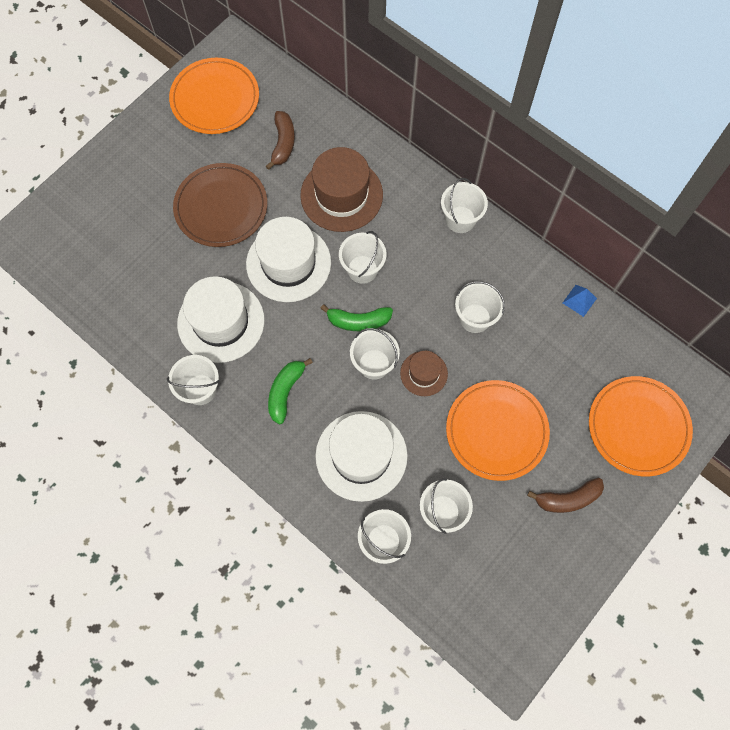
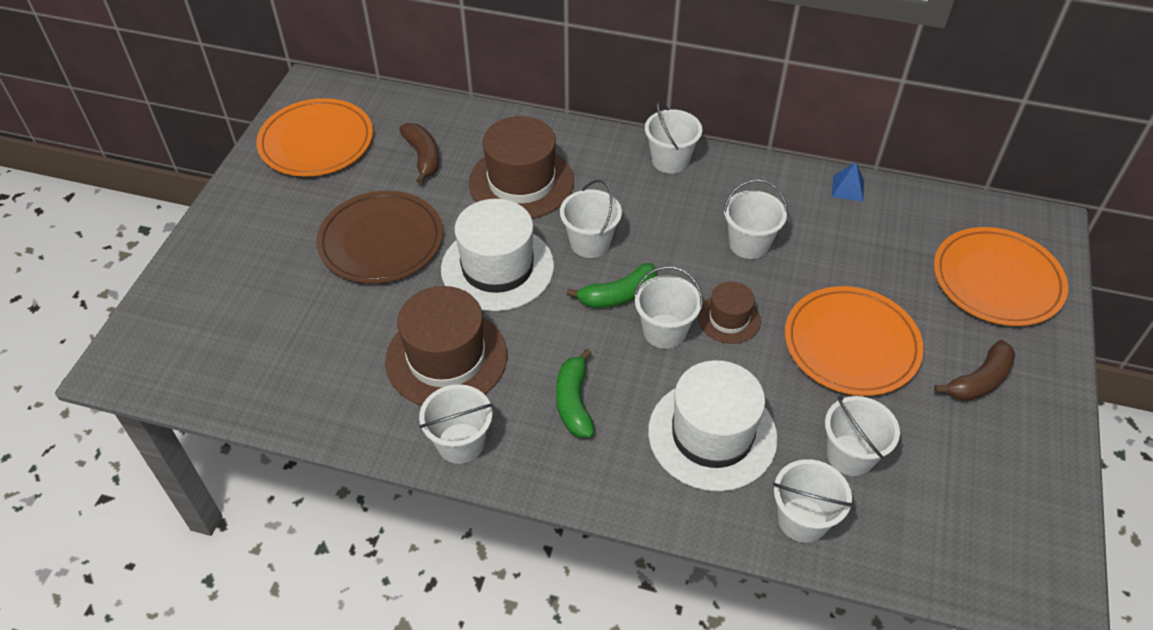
camera: 25 degrees left, 20 degrees down
(221, 322) = (446, 358): white hat -> brown hat

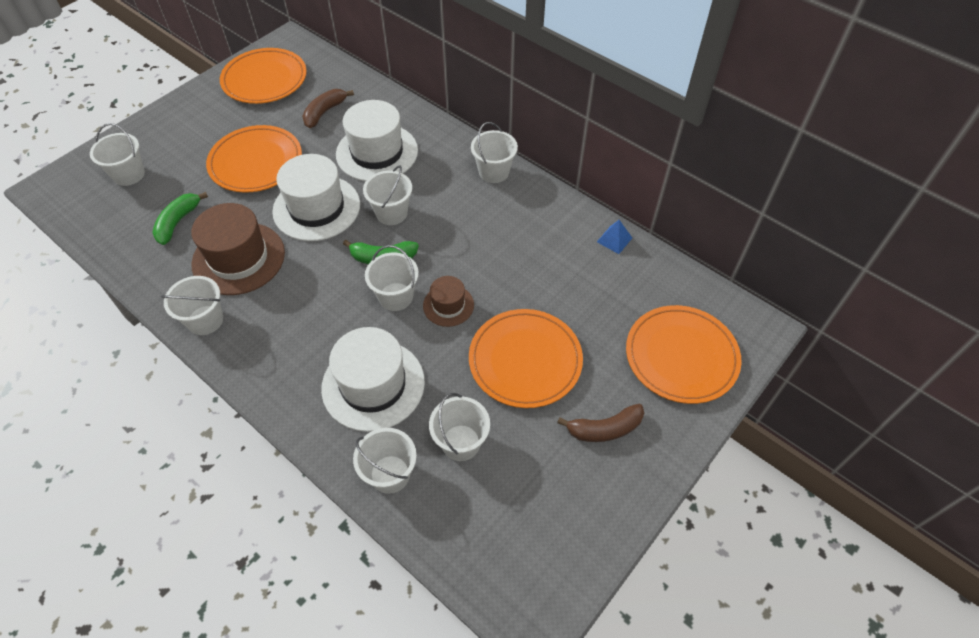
camera: 25 degrees right, 5 degrees up
(381, 241) = (256, 162): brown plate -> orange plate
(423, 157) = (324, 112): brown banana -> brown banana turned 150 degrees counterclockwise
(521, 182) = (377, 152): brown hat -> white hat
(574, 402) = (297, 322): green banana -> green banana (178, 222)
(749, 244) = (505, 255): white bucket -> white bucket (129, 174)

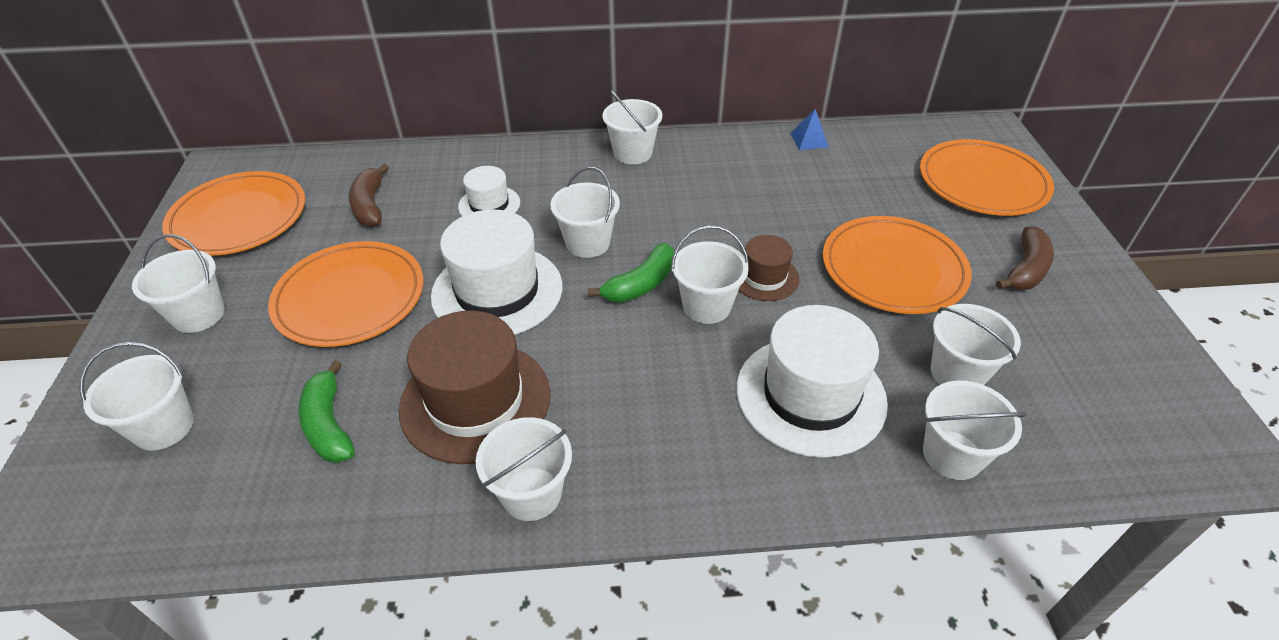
camera: 45 degrees left, 10 degrees down
(194, 126) = (199, 315): none -> white bucket
(377, 152) = (489, 204): white hat -> white hat, size x0.53

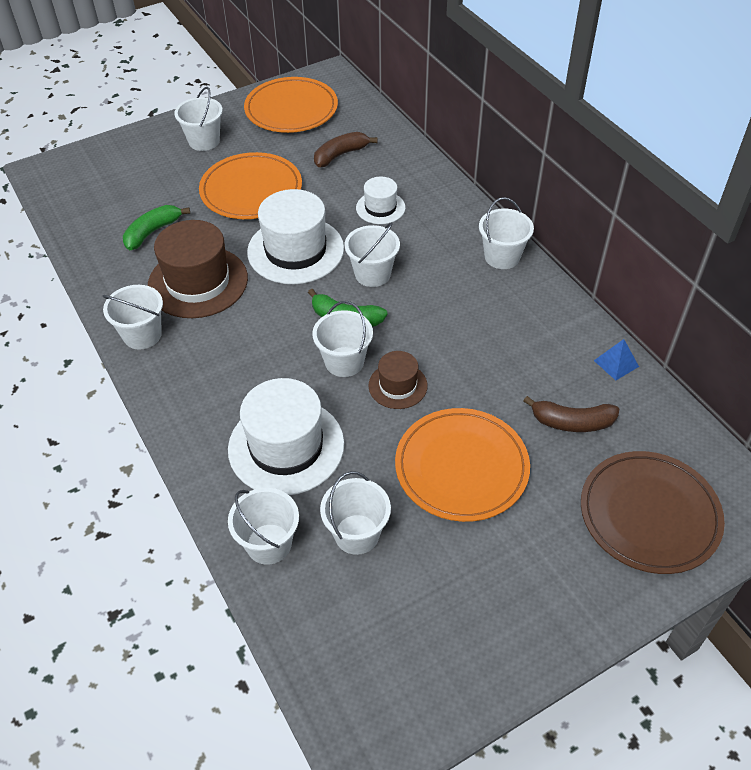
camera: 65 degrees right, 5 degrees up
(164, 427) = (123, 175): white bucket -> none
(982, 182) = (649, 514): orange plate -> brown plate
(1025, 269) = (525, 568): brown banana -> brown banana (572, 422)

